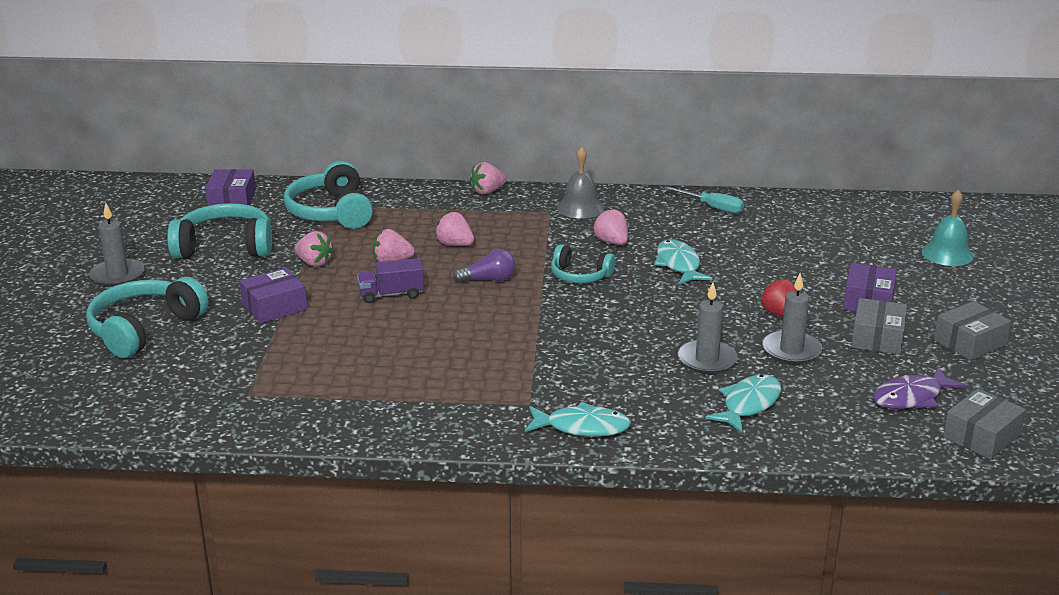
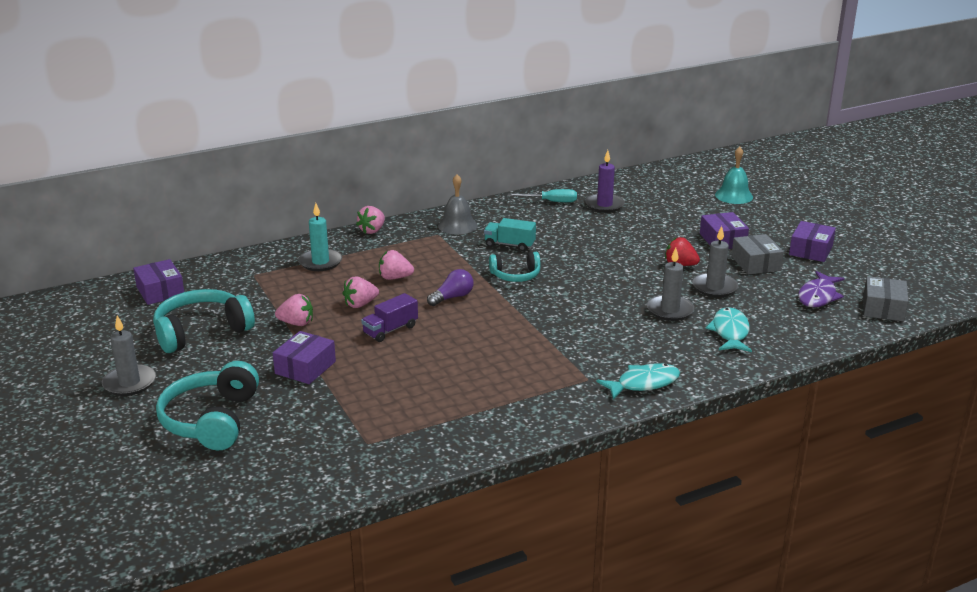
camera: 30 degrees left, 0 degrees up
(331, 212) = (262, 279): turquoise headphones -> none
(402, 210) = (320, 262): none -> turquoise candle
(611, 242) = (509, 245): pink strawberry -> turquoise truck
(678, 265) = (575, 249): turquoise fish -> none
(771, 226) = (604, 205): none -> purple candle
(970, 342) = (811, 250): grey box -> purple box

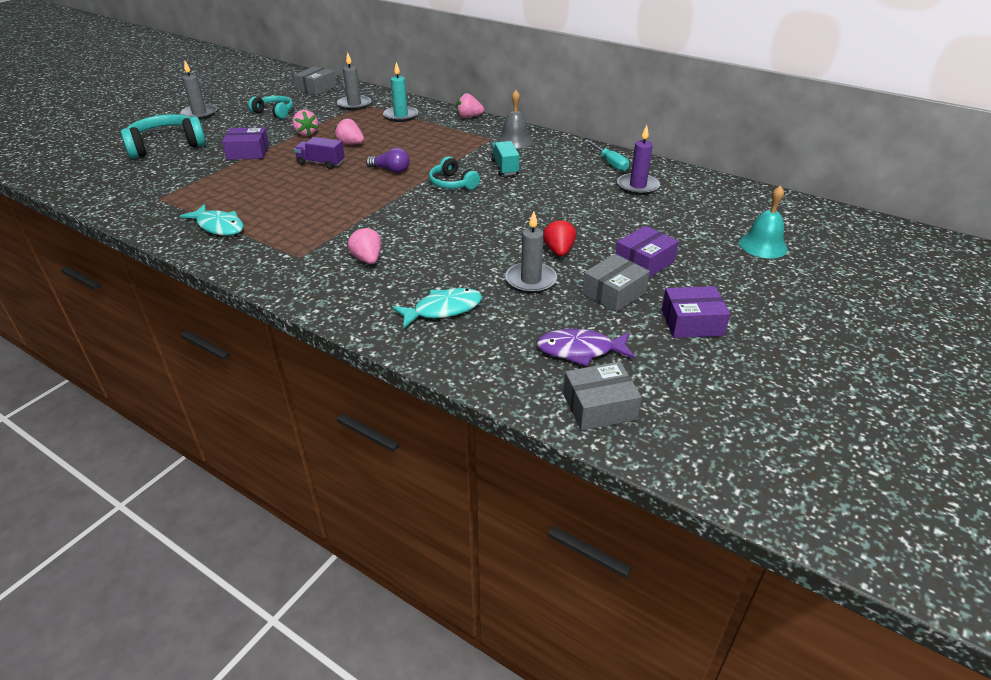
camera: 60 degrees right, 10 degrees up
(160, 291) = (316, 88): purple box -> grey box
(201, 331) = (274, 112): turquoise headphones -> turquoise headphones, size x0.60
(395, 278) = (402, 143): pink strawberry -> pink strawberry (367, 259)
(643, 383) = (308, 284): turquoise fish -> turquoise fish (219, 226)
(670, 310) = (458, 267): grey candle -> grey candle (354, 105)

